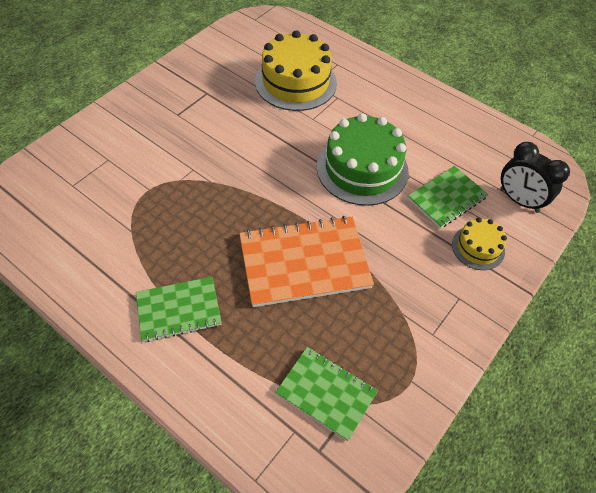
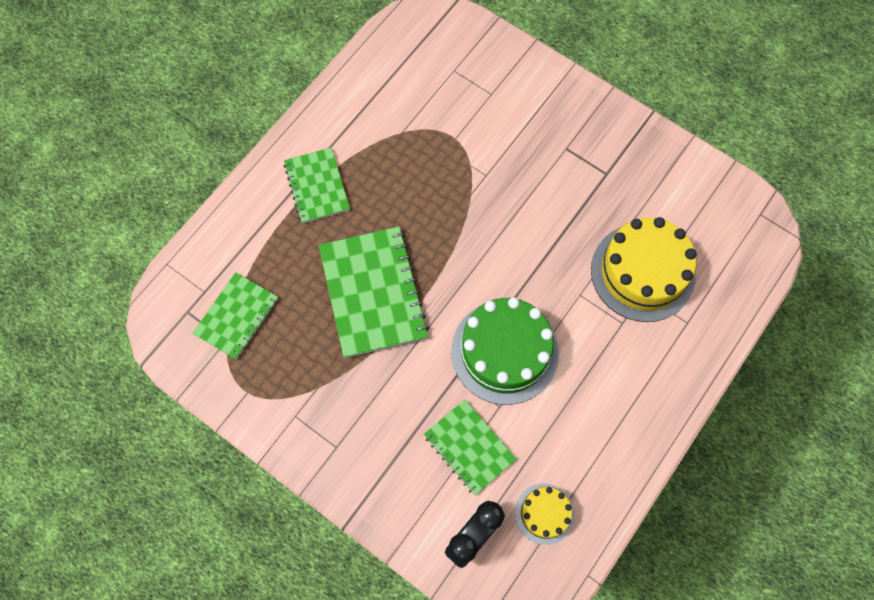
camera: 90 degrees right, 15 degrees up
(304, 263) = (372, 293): orange notebook -> green notebook
(478, 247) = (401, 475): yellow cake -> yellow cake (544, 513)

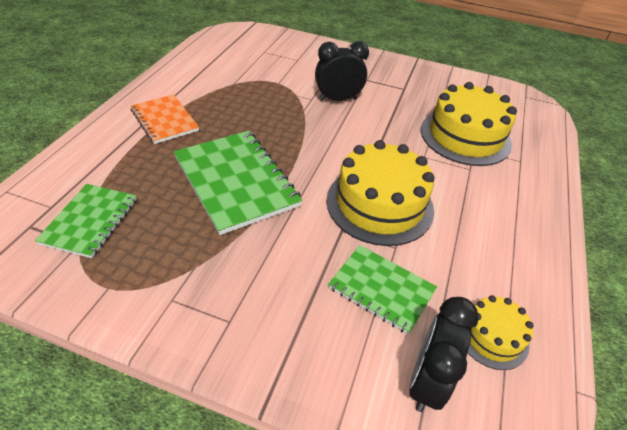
camera: 20 degrees left, 25 degrees down
(317, 186) = (165, 120): green notebook -> orange notebook
(504, 352) = (379, 204): green cake -> yellow cake
(517, 181) = (338, 99): none -> black clock

